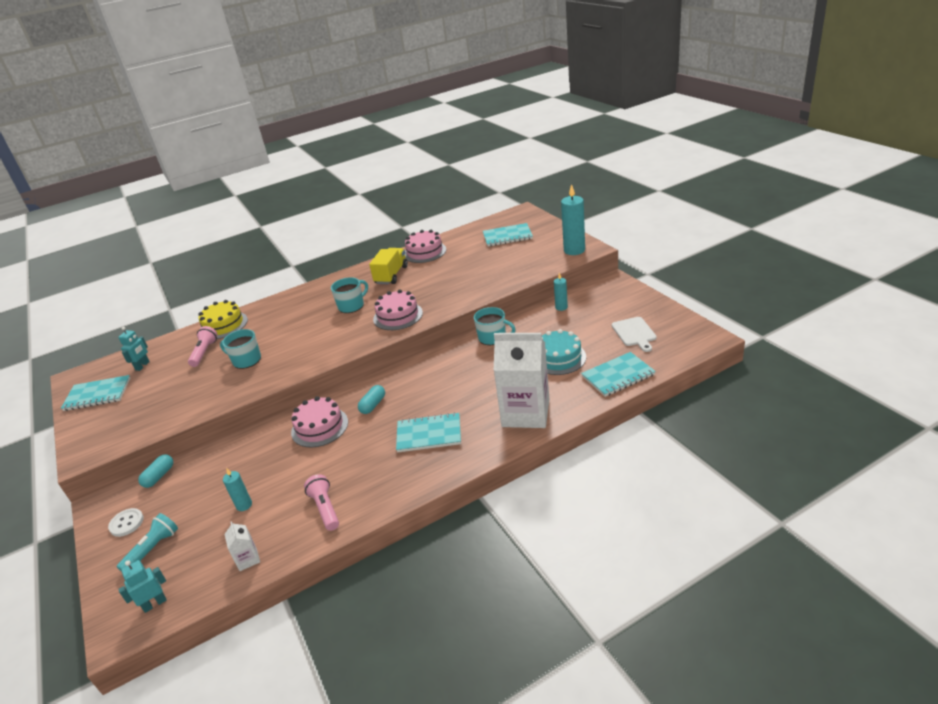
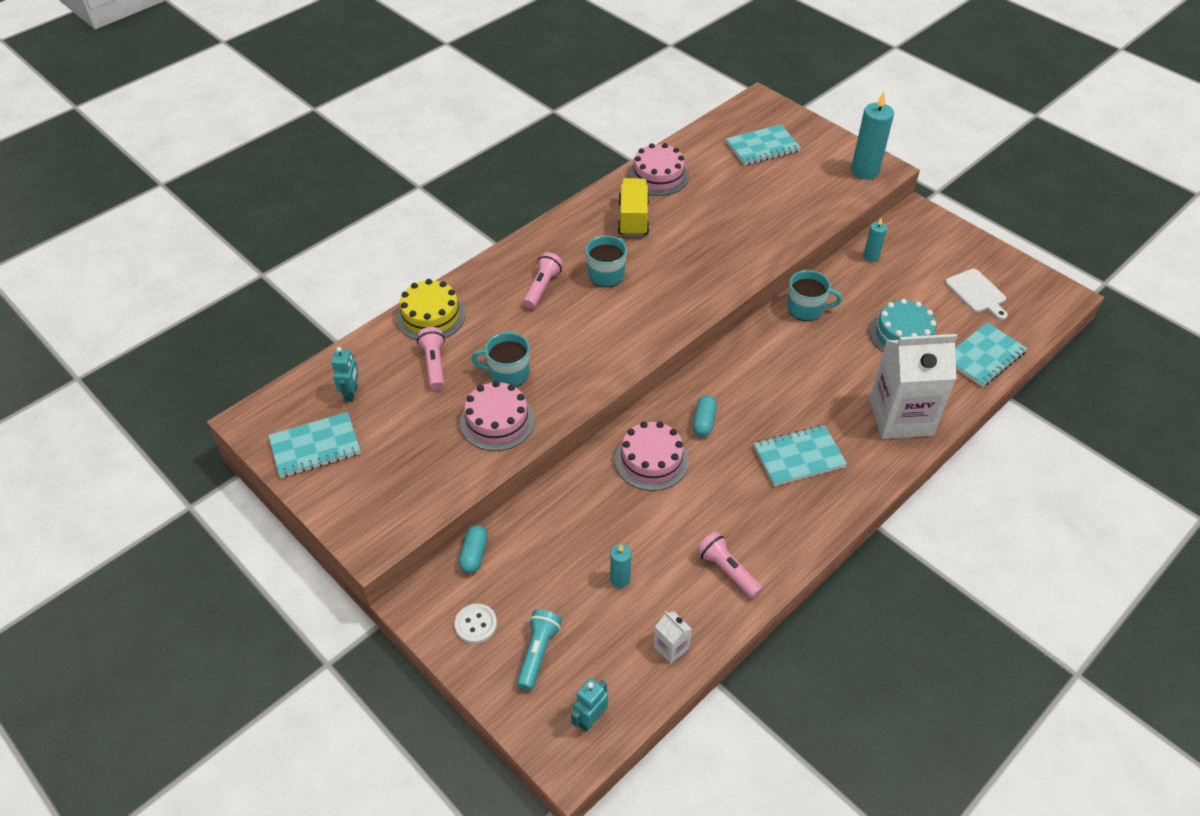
camera: 20 degrees left, 15 degrees up
(304, 312) = (542, 287): none -> pink flashlight
(398, 316) = (683, 288): pink cake -> pink cake (497, 421)

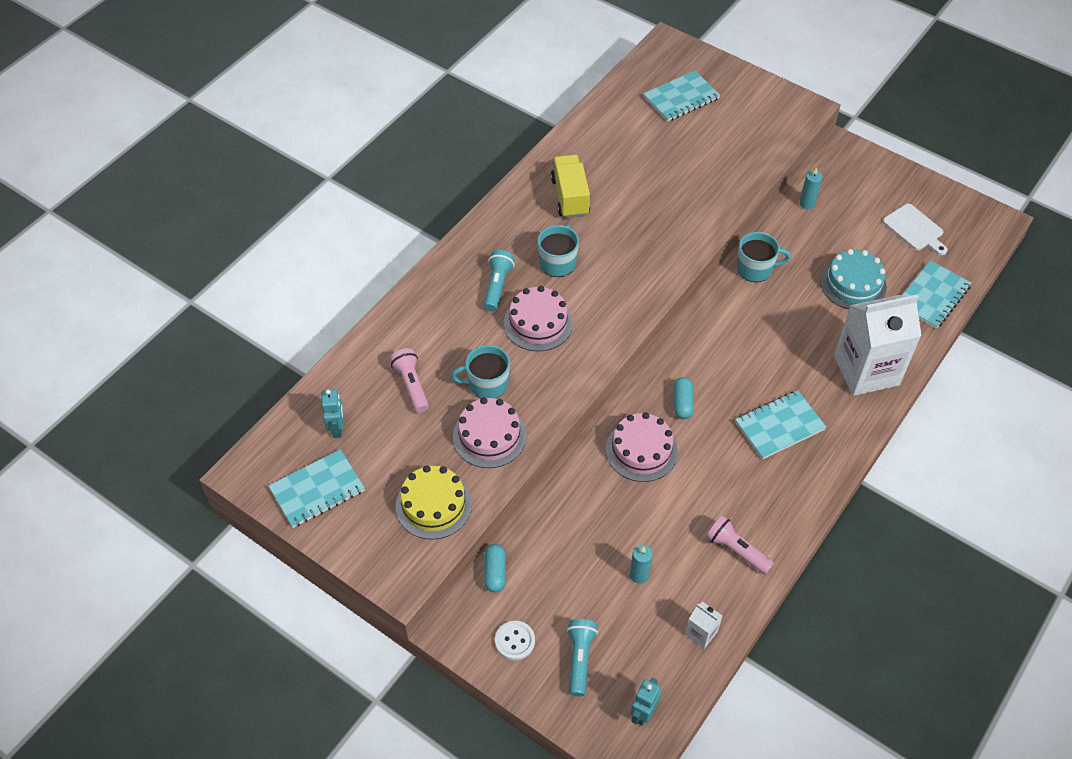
camera: 10 degrees left, 5 degrees up
(431, 316) = (394, 333): yellow cake -> yellow cake (433, 505)
(542, 287) = (497, 286): pink flashlight -> turquoise flashlight
(658, 176) = (584, 144): pink cake -> pink cake (538, 323)
(865, 171) = (787, 113): turquoise candle -> none

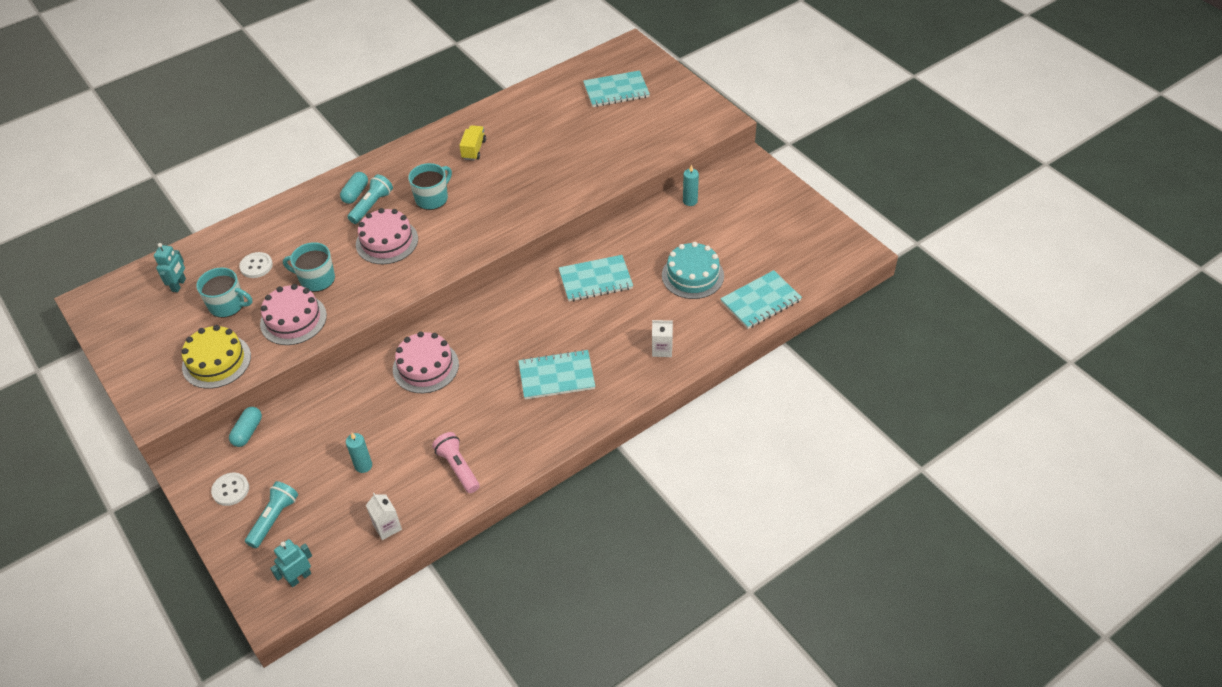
camera: 20 degrees right, 5 degrees down
(317, 490) = (135, 327): turquoise notebook -> turquoise notebook (595, 280)
(411, 385) = (256, 266): pink flashlight -> white button
(570, 197) = (474, 149): yellow truck -> yellow truck, size x0.65
(682, 403) = (483, 337): turquoise capsule -> turquoise capsule (355, 193)
(755, 269) = (612, 244): turquoise mug -> turquoise mug (227, 305)
(866, 370) = (662, 349): white carton -> white carton, size x0.41
(915, 229) = (777, 242): white cutting board -> none

